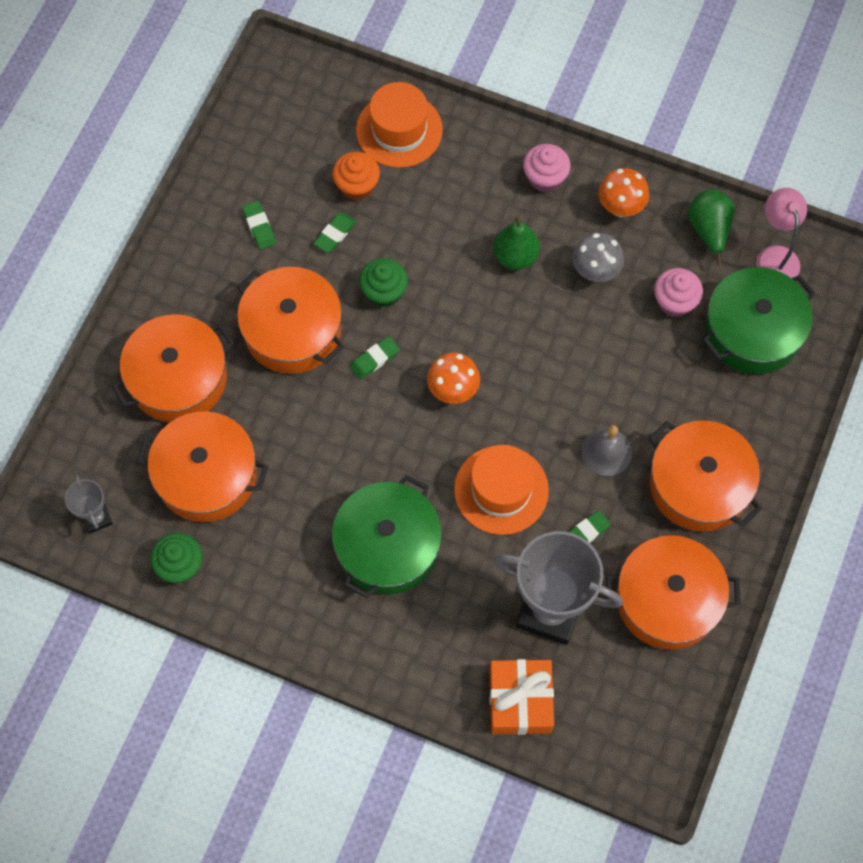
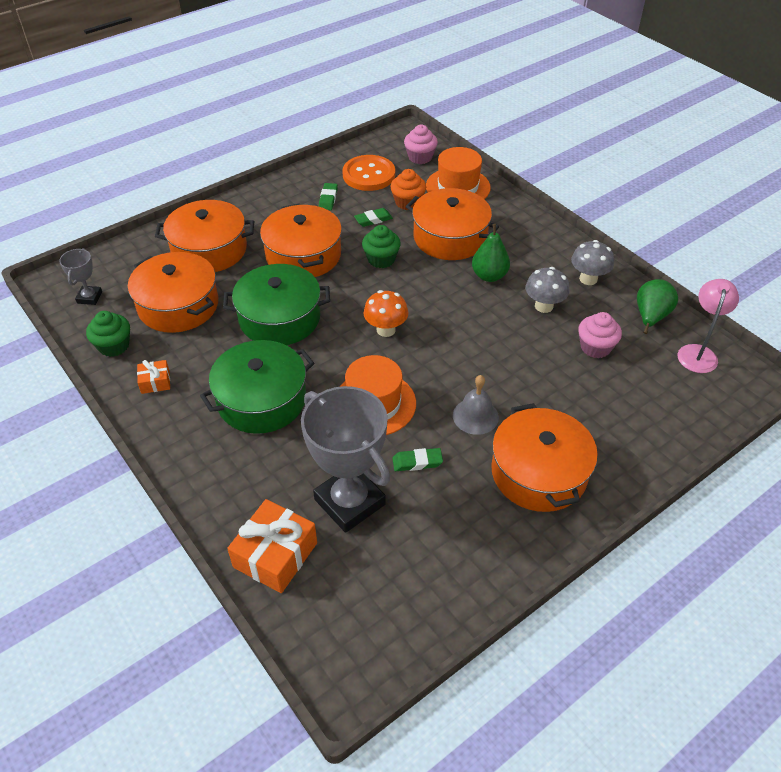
camera: 30 degrees right, 20 degrees down
(262, 585) = (155, 382): none -> orange gift
(280, 161) = (369, 175): none -> orange button
(374, 359) = (344, 291): green eraser -> none
(545, 178) = (542, 244): pink cupcake -> pink cupcake (420, 157)
(620, 207) = (588, 279): orange mushroom -> grey mushroom
(667, 600) = (455, 543): orange pot -> orange pot (450, 237)
(752, 331) = (650, 391): green pot -> green pot (279, 318)

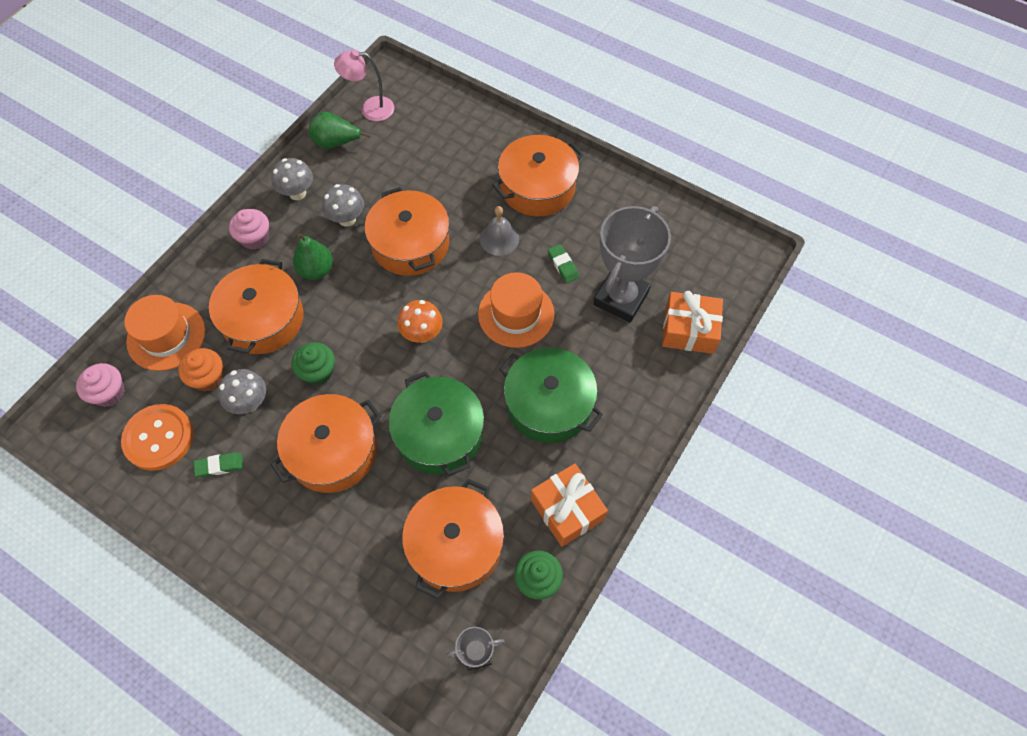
camera: 110 degrees left, 15 degrees up
(155, 382) = (567, 509): orange gift -> orange gift, size x1.92
(209, 250) = (352, 559): orange pot -> orange pot (410, 244)
(373, 220) = (249, 402): green eraser -> grey mushroom
(595, 347) = (388, 174): pink cupcake -> pink cupcake (255, 238)

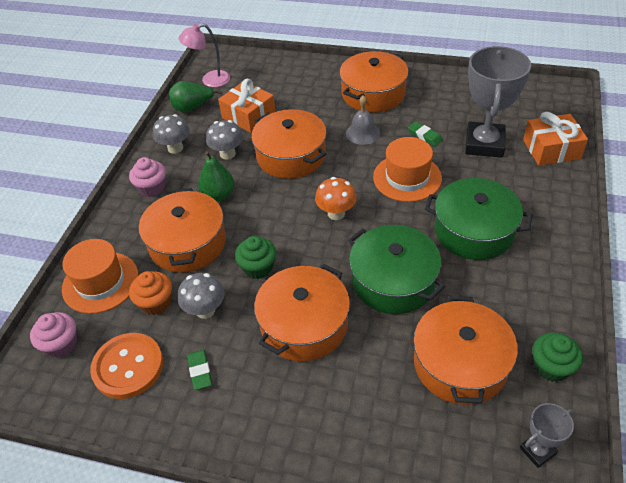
camera: 15 degrees left, 15 degrees down
(219, 466) = (200, 371): green eraser -> green eraser turned 75 degrees counterclockwise
(567, 509) = (540, 303): orange gift -> orange gift (248, 116)

